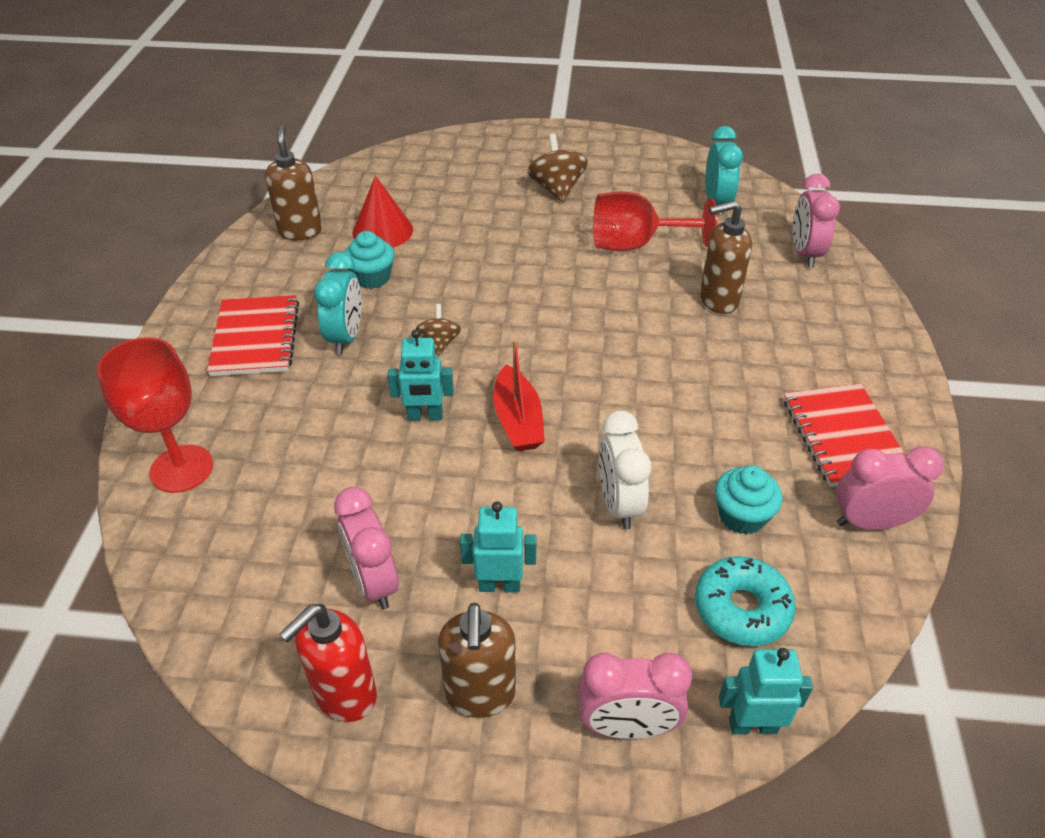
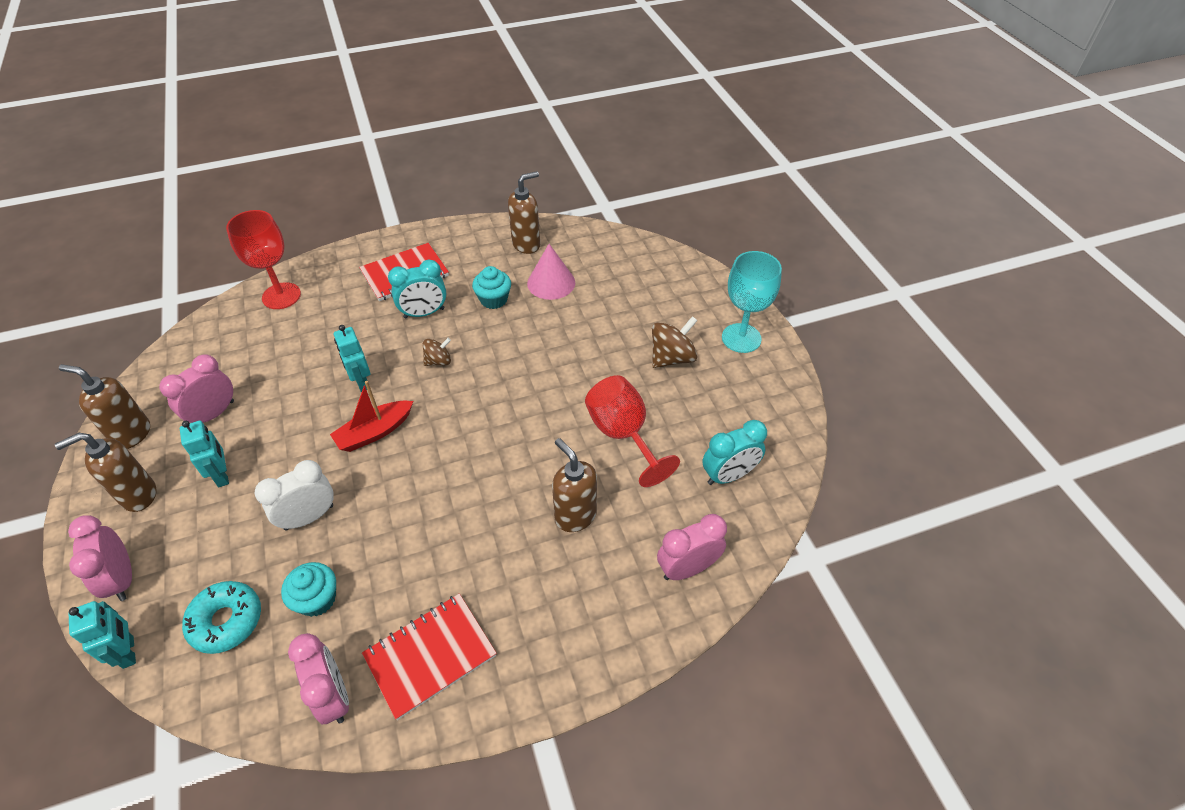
camera: 65 degrees right, 5 degrees up
(344, 695) = (132, 434): red soap dispenser -> brown soap dispenser
(382, 231) = (551, 283): red cone -> pink cone
(561, 146) = (741, 338): none -> turquoise goblet

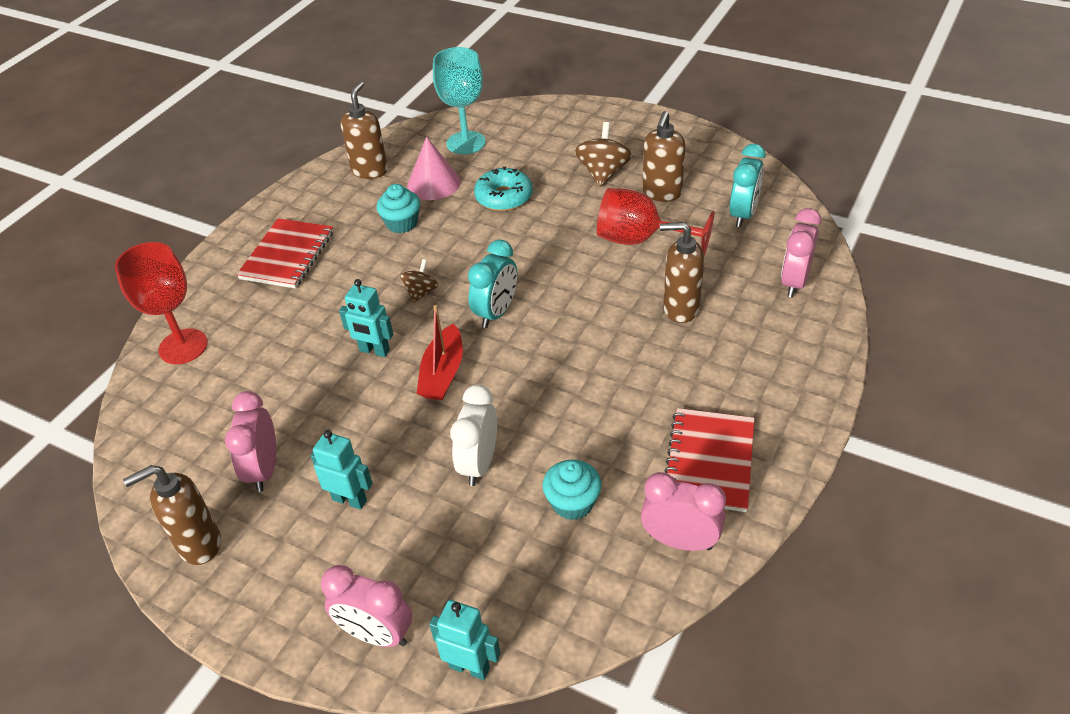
camera: 40 degrees left, 5 degrees down
(138, 495) = (288, 575): brown soap dispenser -> brown soap dispenser (662, 193)
(226, 621) = (521, 577): turquoise donut -> turquoise donut (504, 197)
(424, 313) = (353, 270): turquoise clock -> turquoise clock (496, 312)
(741, 338) = (633, 131): turquoise goblet -> turquoise goblet (466, 143)

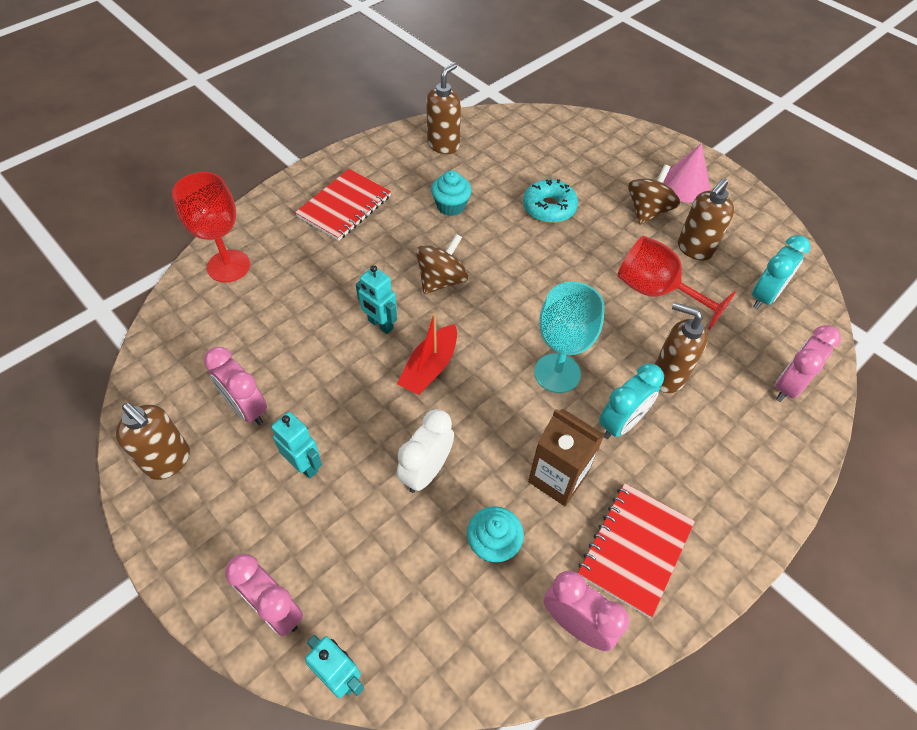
camera: 15 degrees right, 10 degrees up
(199, 544) = (168, 461): brown soap dispenser -> brown soap dispenser turned 135 degrees counterclockwise
(264, 469) = (247, 408): pink clock -> pink clock turned 60 degrees counterclockwise
(421, 292) = (441, 280): brown spinning top -> brown spinning top, size x1.63
(434, 183) = (493, 175): pink cone -> pink cone (685, 185)
(466, 143) = (536, 143): turquoise goblet -> turquoise goblet (557, 373)
(496, 312) = (499, 323): turquoise clock -> turquoise clock (621, 423)
(611, 427) = (557, 478): none -> brown carton

